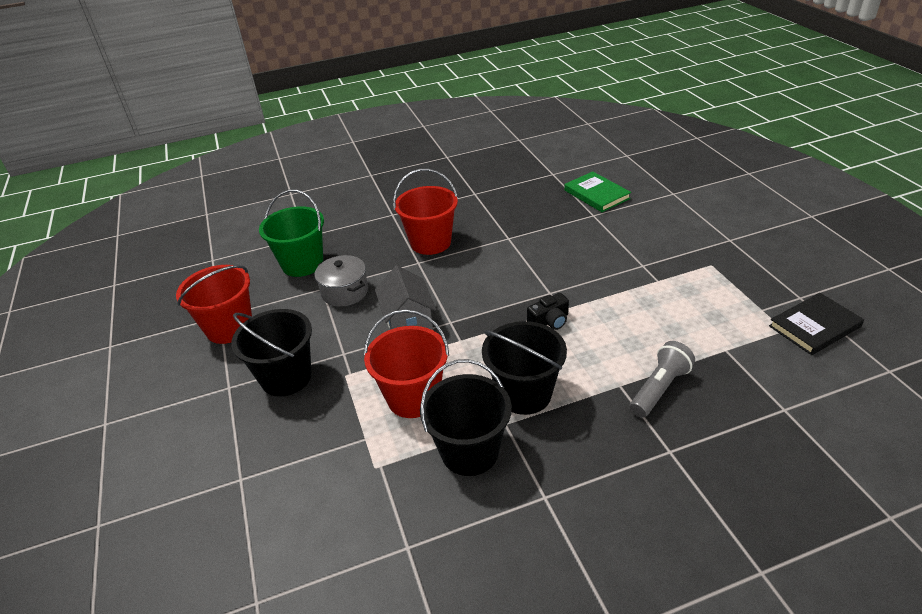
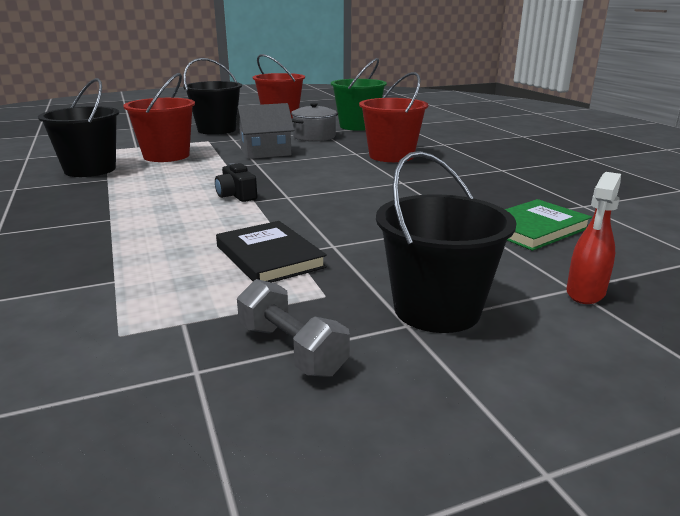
camera: 85 degrees right, 15 degrees down
(524, 394) = (137, 185): black bucket -> black bucket (437, 309)
(659, 388) = (86, 236): grey flashlight -> none
(677, 191) = (585, 293): none -> red spray bottle
(768, 271) = (291, 349): none -> grey dumbbell
(814, 326) = (105, 368): black book -> black book (269, 257)

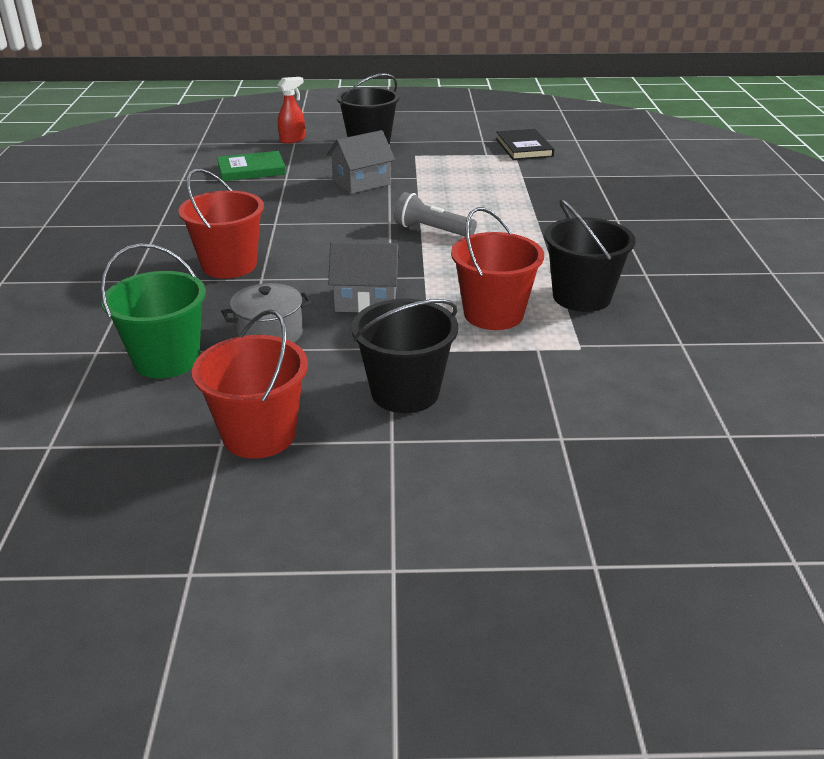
camera: 160 degrees left, 10 degrees up
(236, 195) = (432, 230): black camera -> grey flashlight
(269, 257) = (431, 176): black book -> black book (524, 148)
(291, 349) = (443, 141): grey dumbbell -> none
(364, 233) = (361, 182): none -> grey house

